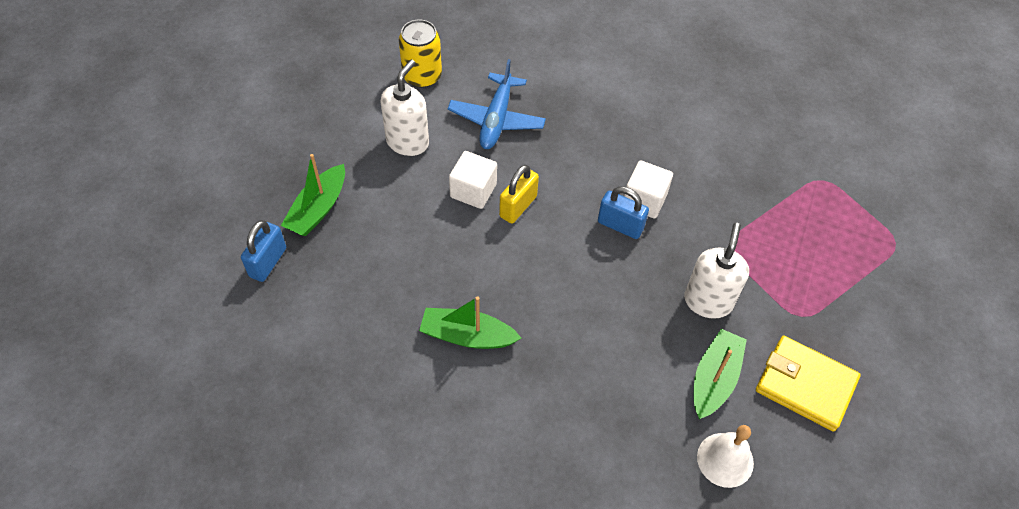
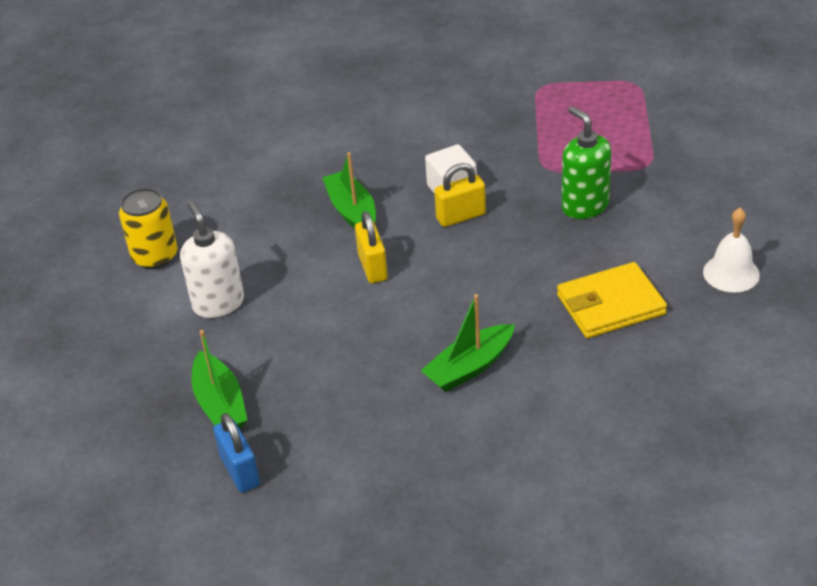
camera: 45 degrees left, 15 degrees down
(473, 190) = (323, 287): white cube -> none
(496, 119) = (264, 233): blue plane -> none
(620, 225) = (461, 216): blue padlock -> yellow padlock
(708, 301) = (584, 206): white soap dispenser -> green soap dispenser
(714, 379) = (656, 241): green boat -> green boat (352, 211)
(805, 385) = (708, 196): yellow wallet -> yellow wallet (610, 305)

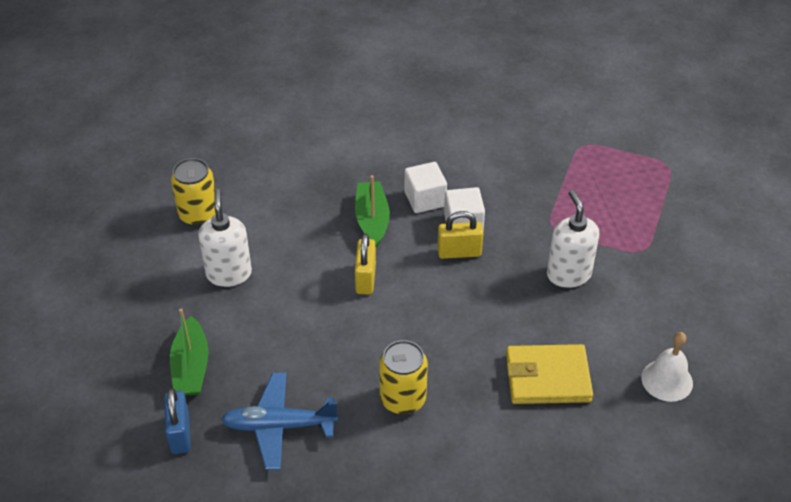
camera: 15 degrees right, 5 degrees up
(348, 431) = (279, 426): none -> blue plane
(399, 177) = (425, 199): none -> white cube
(469, 367) = (403, 399): green boat -> yellow can
(584, 206) = (568, 274): green soap dispenser -> white soap dispenser

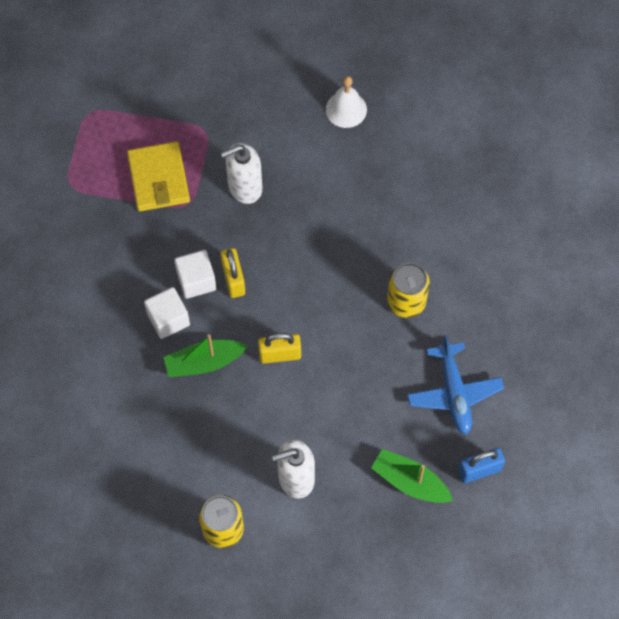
camera: 100 degrees left, 20 degrees up
(191, 367) = (410, 481): green boat -> green boat turned 135 degrees counterclockwise
(547, 377) = (361, 195): yellow wallet -> yellow wallet (158, 179)

